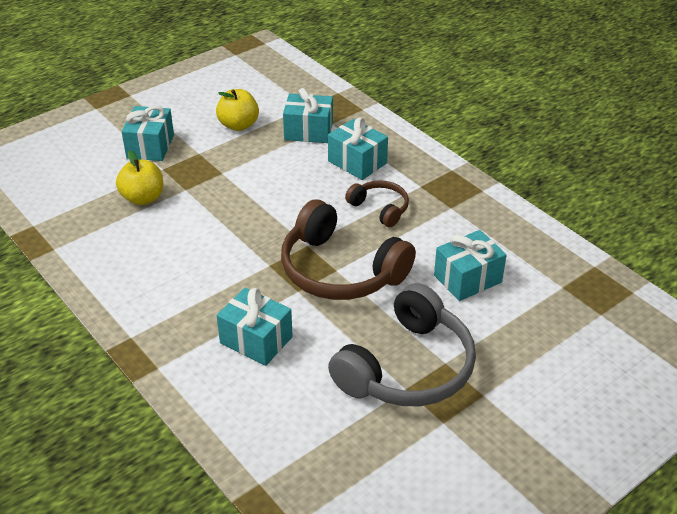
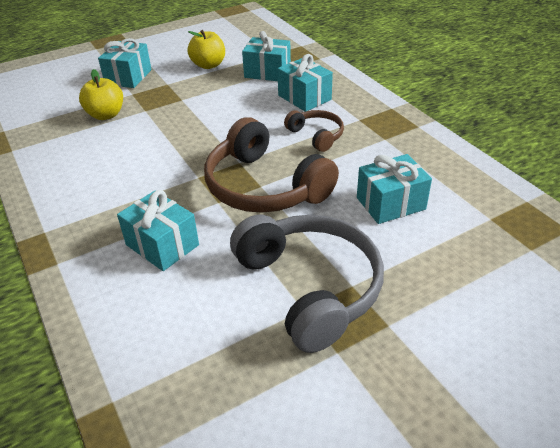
camera: 10 degrees right, 0 degrees up
(408, 368) = (310, 287): grey headphones -> grey headphones turned 75 degrees counterclockwise

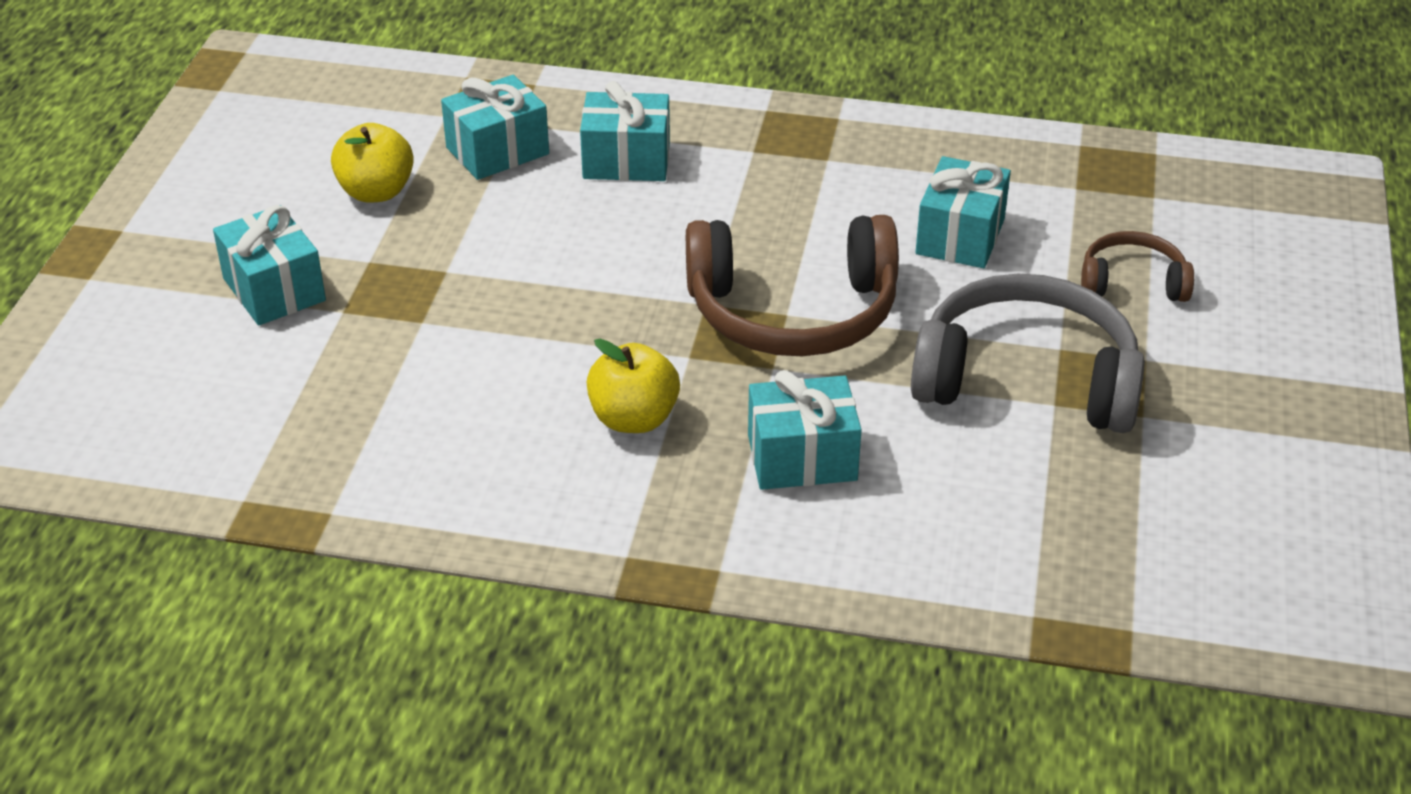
camera: 50 degrees left, 0 degrees up
(106, 115) = (372, 367): yellow apple -> yellow apple (634, 419)
(316, 135) = (738, 206): brown headphones -> brown headphones (1132, 282)

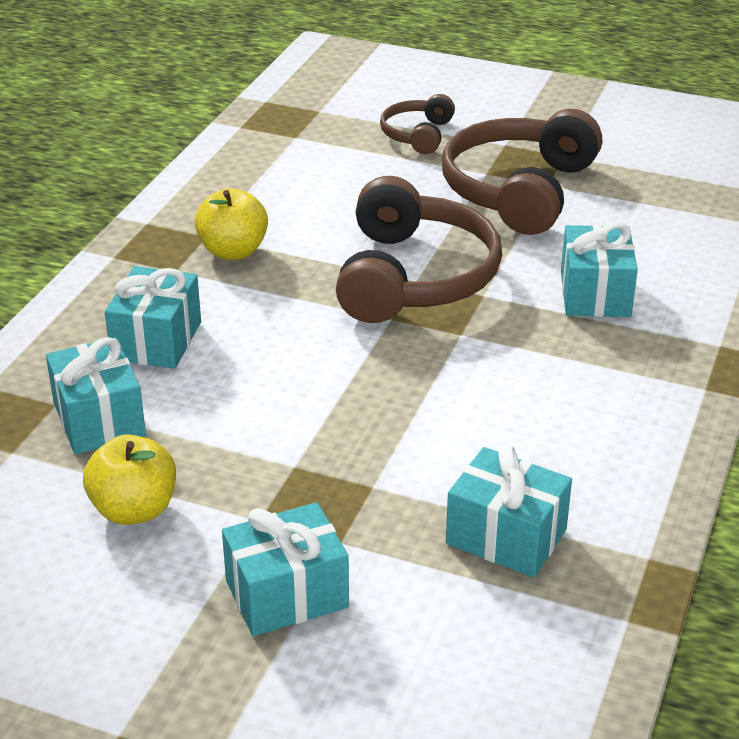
camera: 80 degrees left, 5 degrees down
(634, 419) = (538, 370): yellow apple -> yellow apple (233, 251)
(960, 236) = (339, 191): turquoise gift -> turquoise gift (506, 536)
(1026, 379) = (519, 190): grey headphones -> brown headphones

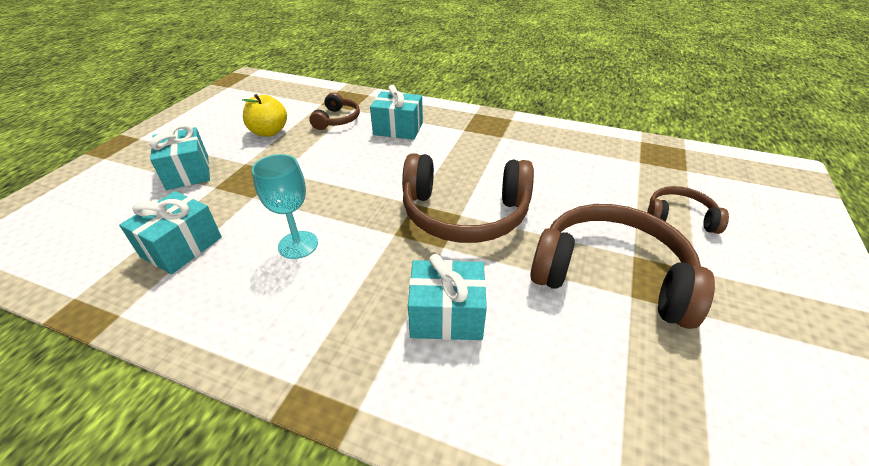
camera: 90 degrees right, 5 degrees up
(99, 419) = (337, 119): turquoise gift -> brown headphones
(233, 251) = (486, 145): yellow apple -> none
(490, 417) = (298, 245): none -> turquoise goblet

